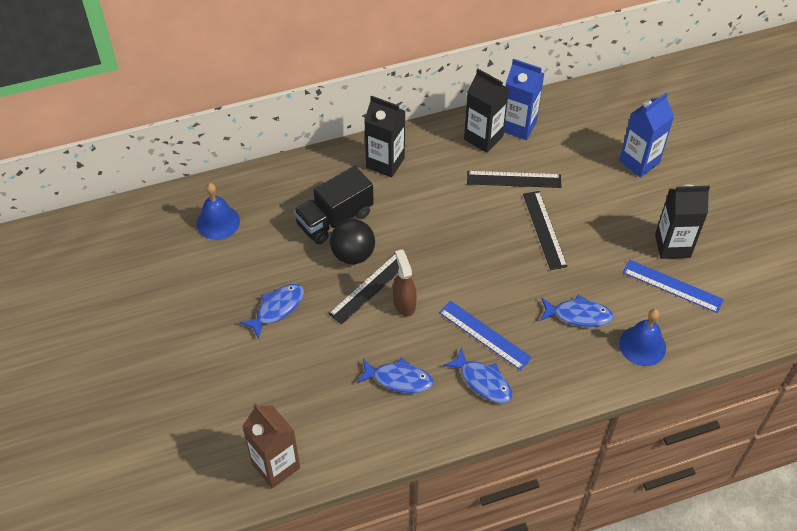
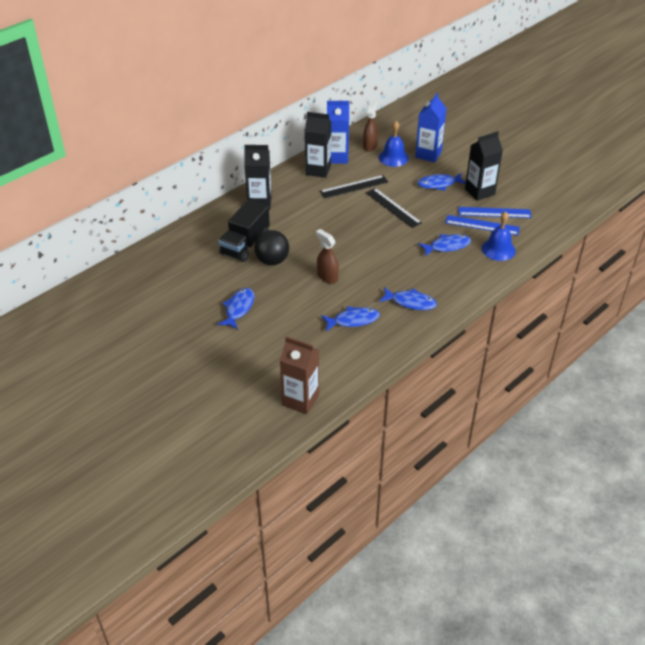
camera: 25 degrees left, 10 degrees down
(218, 222) = (159, 272): blue bell -> blue bell (393, 157)
(369, 288) = (297, 275): black ruler -> none
(485, 335) = (394, 276): blue ruler -> blue ruler (482, 225)
(570, 122) = (370, 146): none -> brown spray bottle
(625, 214) = (439, 184): none -> blue fish

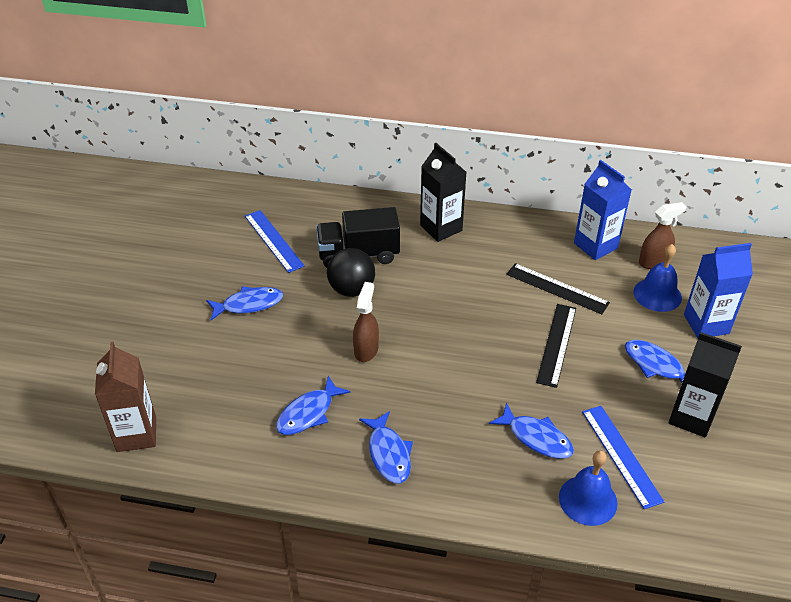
camera: 55 degrees right, 0 degrees up
(318, 170) = (552, 242): black carton -> none
(353, 320) = (308, 413): blue fish -> blue fish turned 90 degrees clockwise
(494, 212) = (664, 456): blue ruler -> blue ruler (274, 240)

